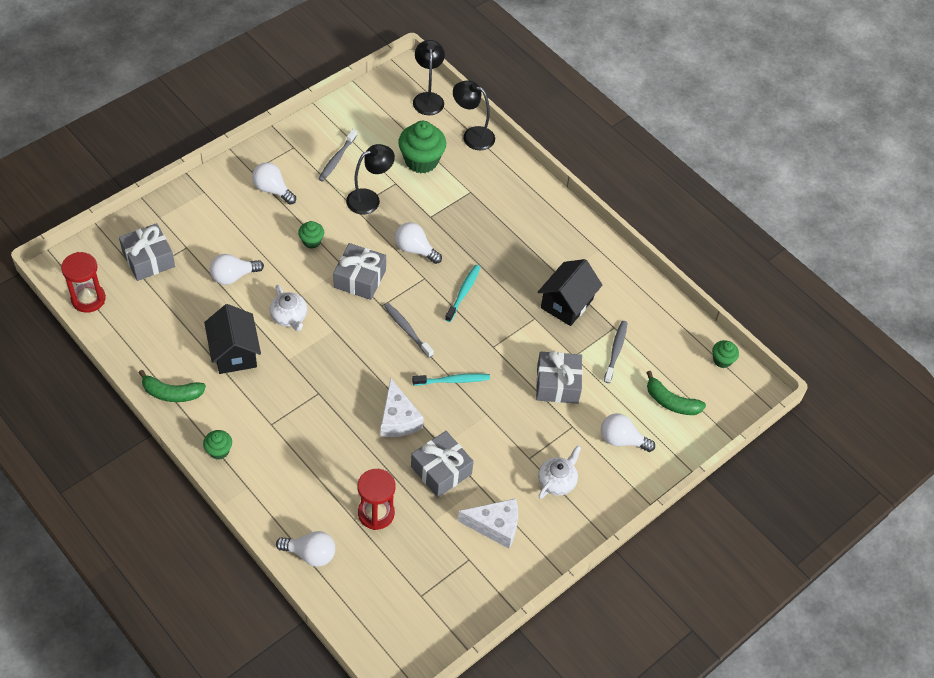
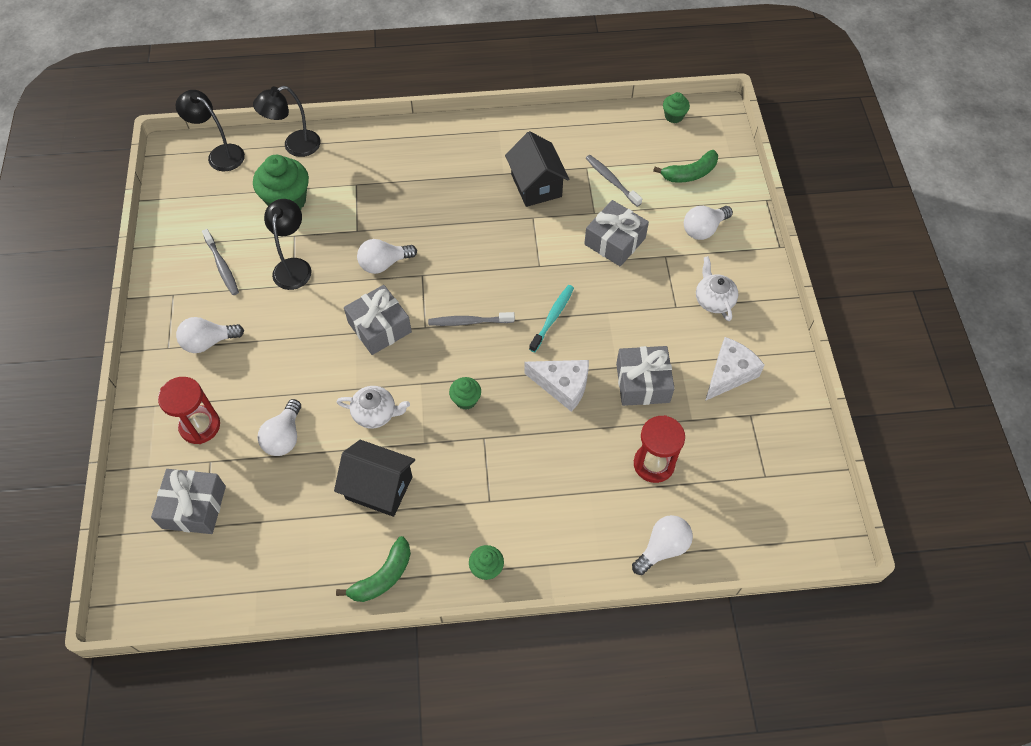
camera: 50 degrees left, 5 degrees up
(88, 299) = (194, 598): red hourglass -> red hourglass (200, 426)
(311, 241) = (301, 343): green cupcake -> green cupcake (466, 400)
(463, 292) = (463, 254): turquoise toothbrush -> none

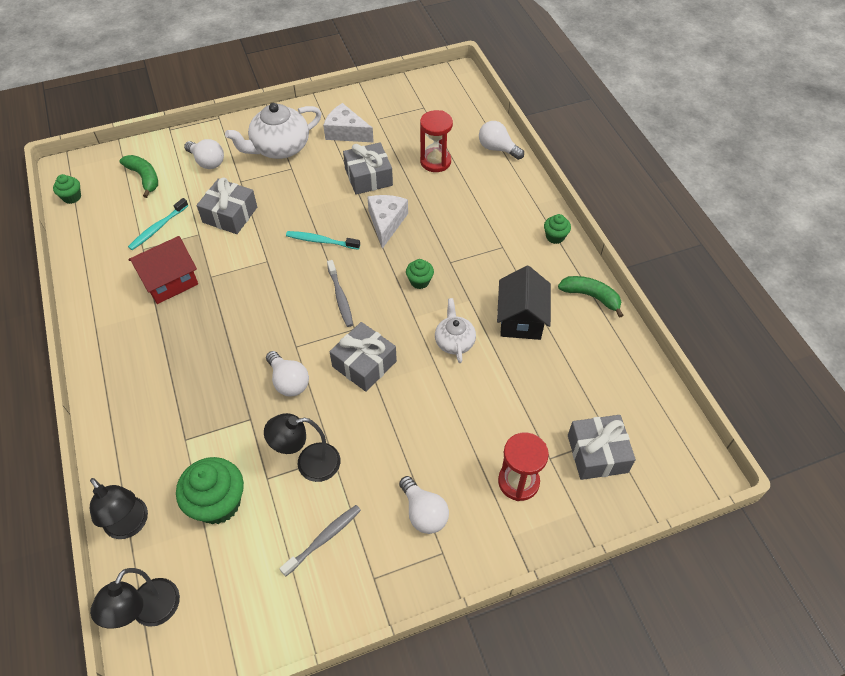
camera: 105 degrees left, 5 degrees down
(284, 437) = (502, 404): white light bulb -> none
(536, 185) = (170, 281): black house -> red house
(611, 180) = (157, 228): grey toothbrush -> turquoise toothbrush
(713, 300) = (279, 148): white teapot -> white teapot, size x1.74

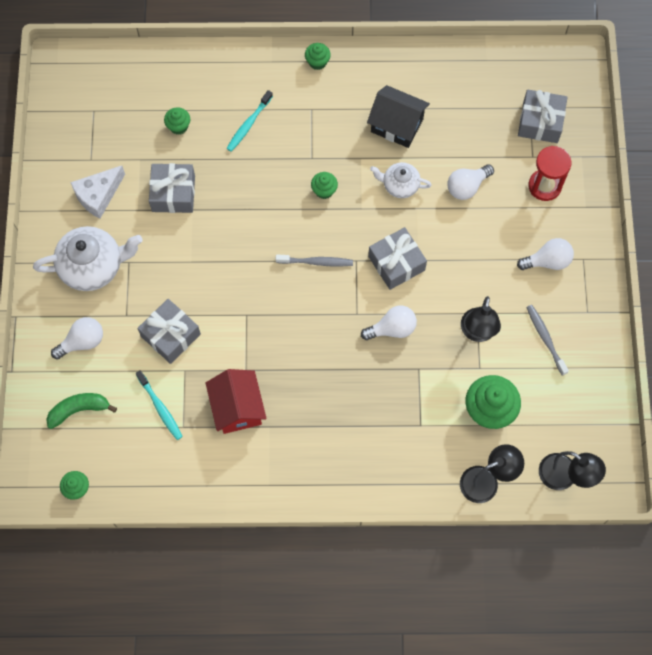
camera: 70 degrees left, 15 degrees up
(279, 148) = (93, 266): white teapot -> white teapot turned 90 degrees counterclockwise
(321, 241) = (241, 260): turquoise toothbrush -> turquoise toothbrush (248, 124)
(386, 223) = (241, 196): white cheese -> none
(435, 161) = (178, 126): red hourglass -> green cupcake
(497, 149) = (185, 65): white light bulb -> white light bulb (467, 187)
(591, 296) = (394, 62): green banana -> none

